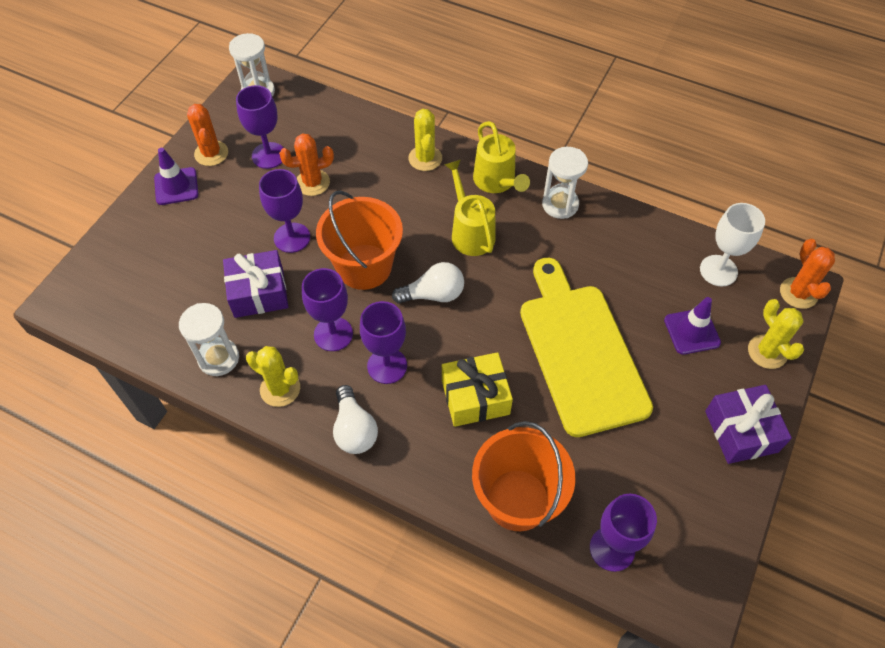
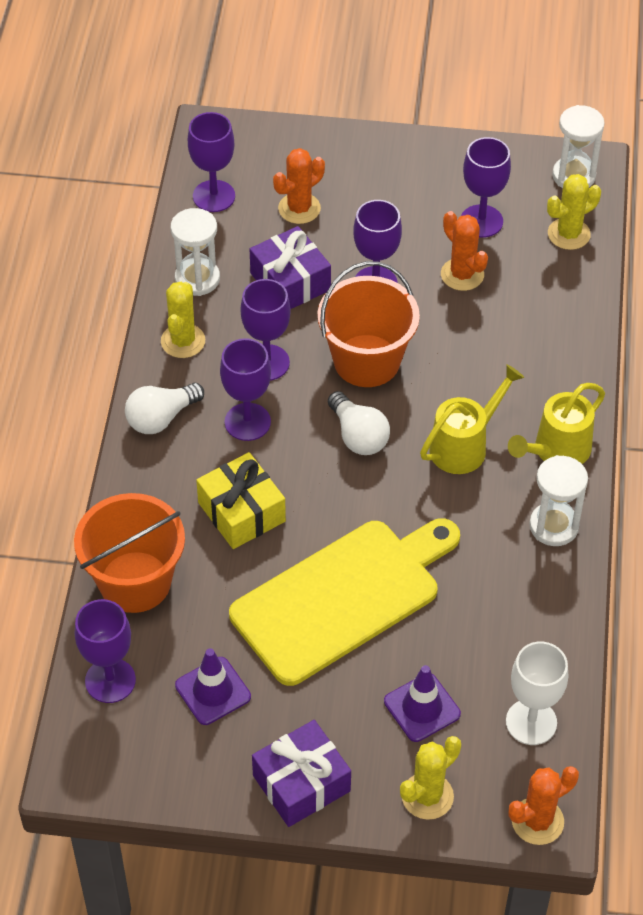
camera: 70 degrees right, 5 degrees down
(135, 319) = (214, 196): none -> purple goblet
(176, 186) = (395, 159): purple traffic cone -> purple traffic cone (213, 691)
(211, 153) = (457, 170): orange cactus -> orange cactus (299, 208)
(425, 158) = (556, 368): yellow cactus -> yellow cactus (568, 234)

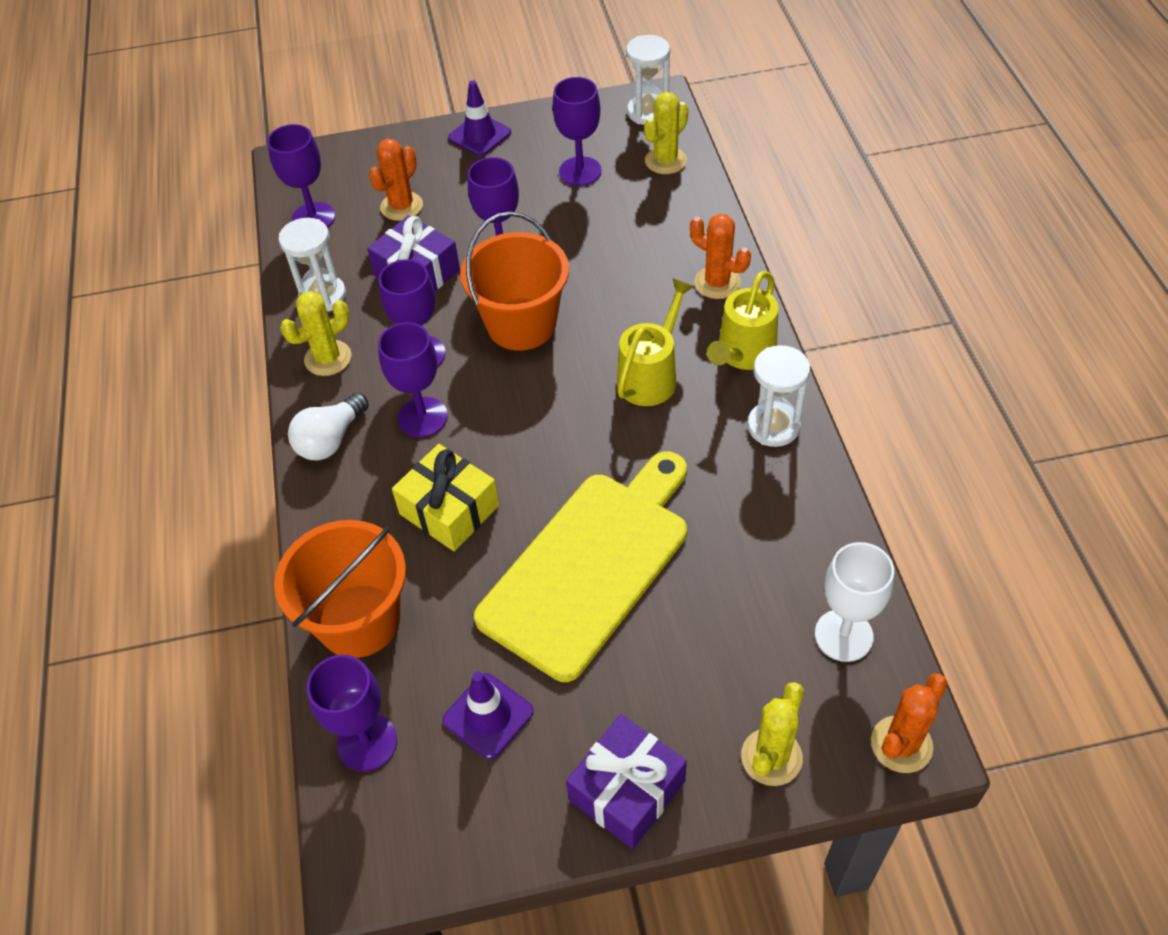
camera: 15 degrees left, 0 degrees up
(183, 341) = (328, 358): yellow cactus -> yellow cactus turned 60 degrees clockwise
(358, 436) = (541, 397): white light bulb -> none
(422, 708) = (723, 658): purple traffic cone -> purple traffic cone (480, 135)
(462, 274) = (581, 221): orange cactus -> orange cactus (717, 283)

